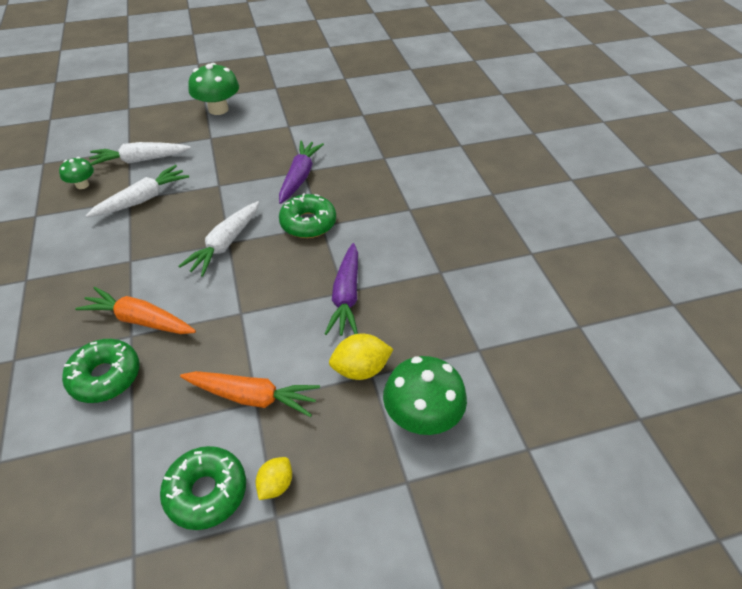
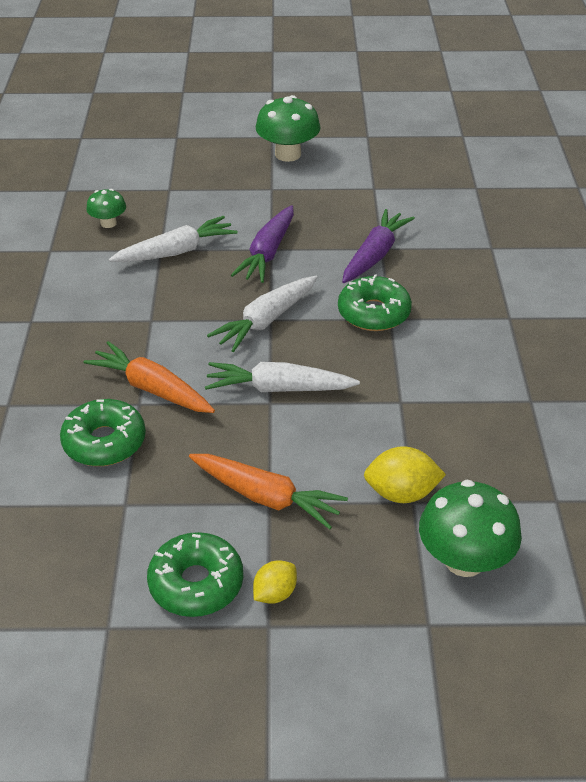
camera: 15 degrees right, 5 degrees down
(140, 160) = (180, 204): white carrot -> white carrot (278, 388)
(346, 297) = (402, 408): purple carrot -> purple carrot (268, 253)

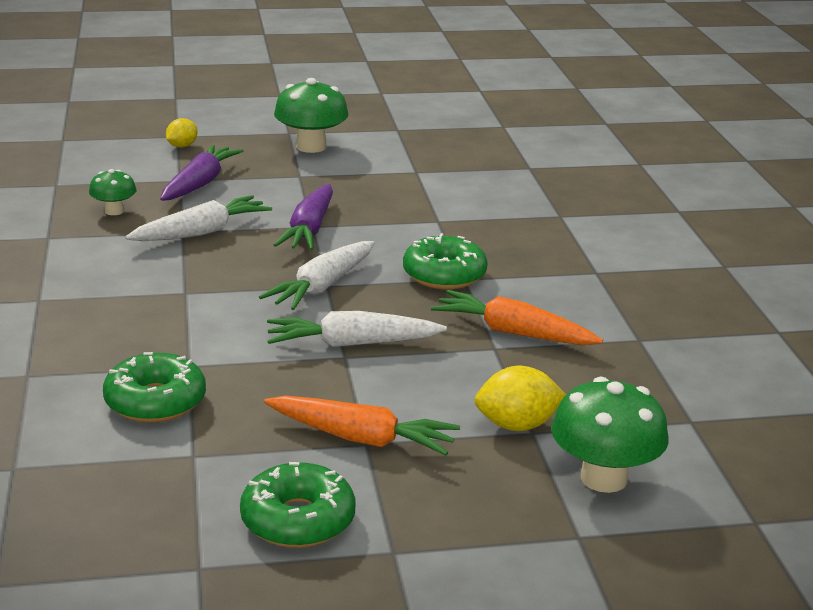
camera: 10 degrees left, 15 degrees down
(151, 388) = (201, 351): orange carrot -> orange carrot (513, 332)
(275, 593) = (394, 522): yellow lemon -> yellow lemon (182, 146)
(375, 255) = (432, 226): purple carrot -> purple carrot (200, 183)

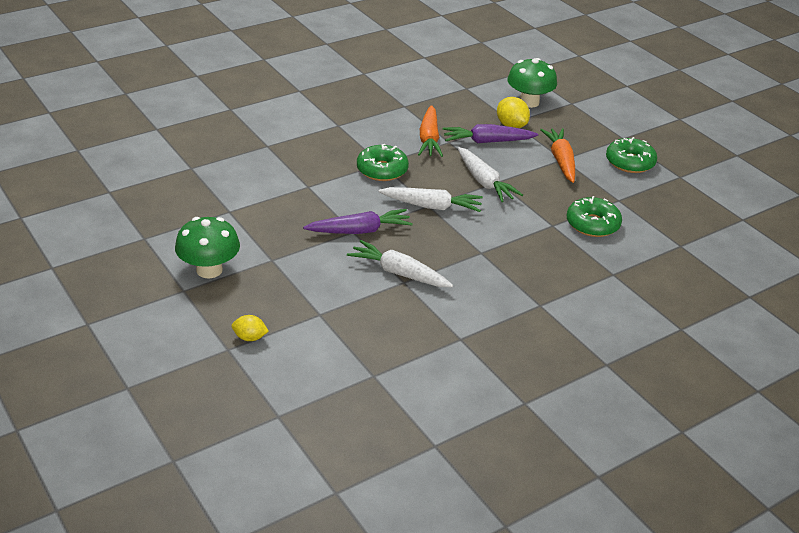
camera: 115 degrees left, 10 degrees up
(114, 211) = (397, 325): green mushroom -> none
(200, 183) = (319, 301): purple carrot -> purple carrot (487, 141)

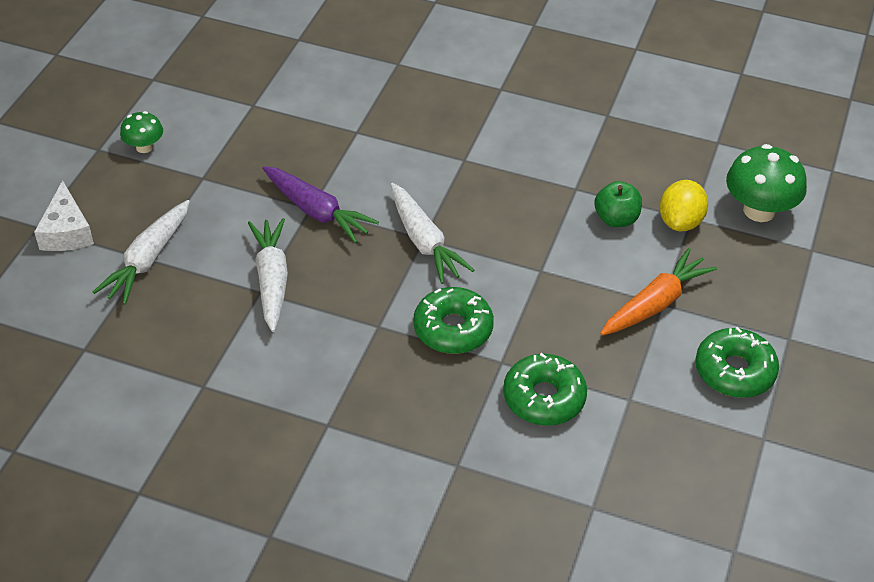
camera: 55 degrees right, 10 degrees up
(209, 270) = (144, 147): green mushroom -> green mushroom, size x0.56
(250, 337) = (66, 231): yellow lemon -> white cheese
(382, 170) = (451, 167): green donut -> green donut (453, 329)
(429, 139) = (560, 170): orange carrot -> none
(484, 182) = (524, 259): white carrot -> white carrot (148, 260)
(487, 141) = (616, 219): purple carrot -> green apple

